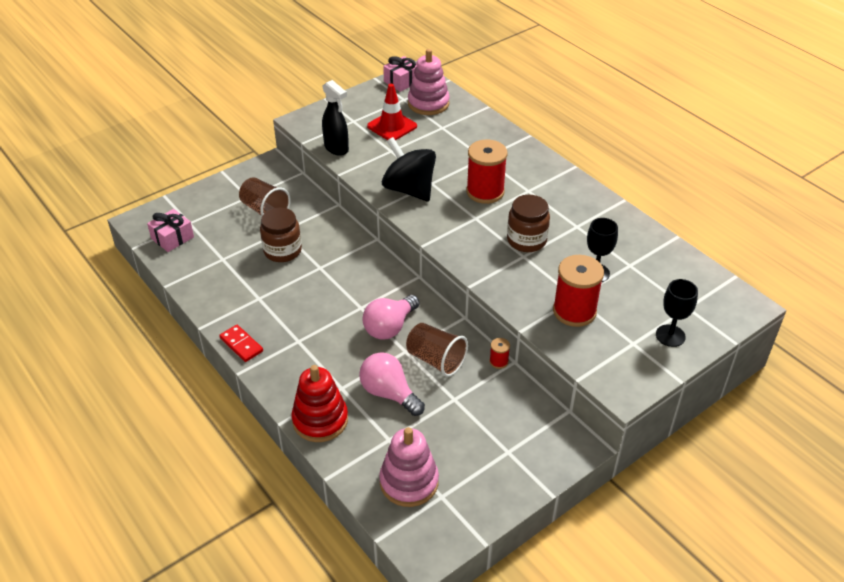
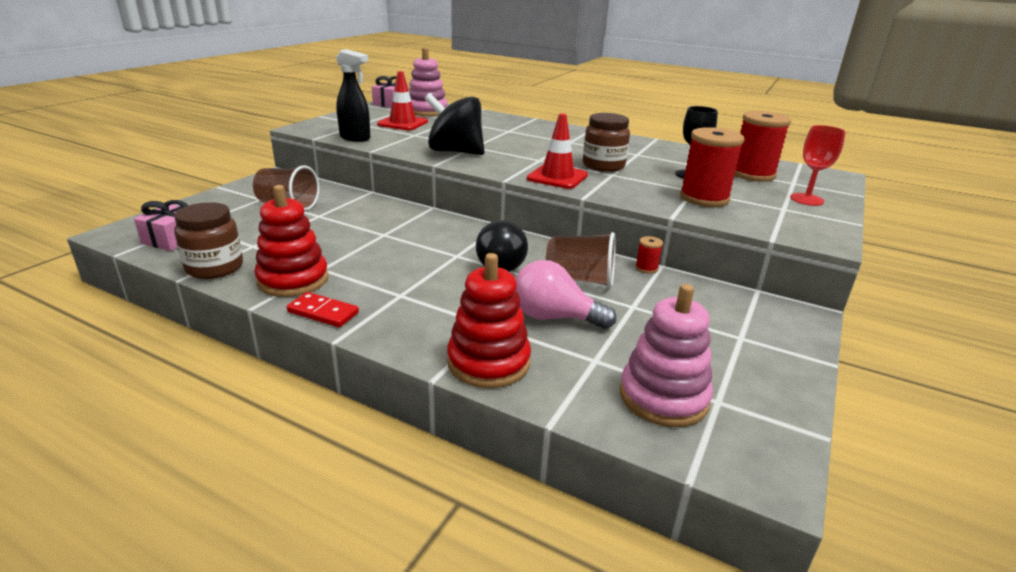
camera: 25 degrees left, 15 degrees down
(235, 306) = (293, 280): none -> red stacking toy
(282, 251) = (329, 229): brown jar -> brown jar (215, 268)
(389, 327) = (504, 264): pink light bulb -> black light bulb
(470, 250) = (557, 177): none -> red traffic cone
(485, 192) = (531, 146): red spool -> red spool (752, 174)
(670, 336) = (806, 199): black goblet -> red goblet

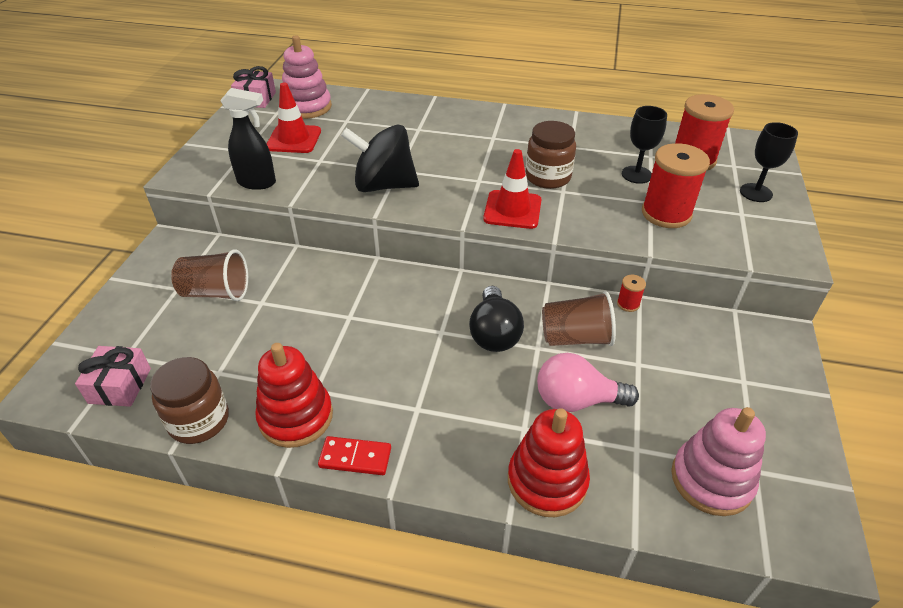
camera: 15 degrees left, 15 degrees up
(806, 199) = (756, 193): red goblet -> black goblet

